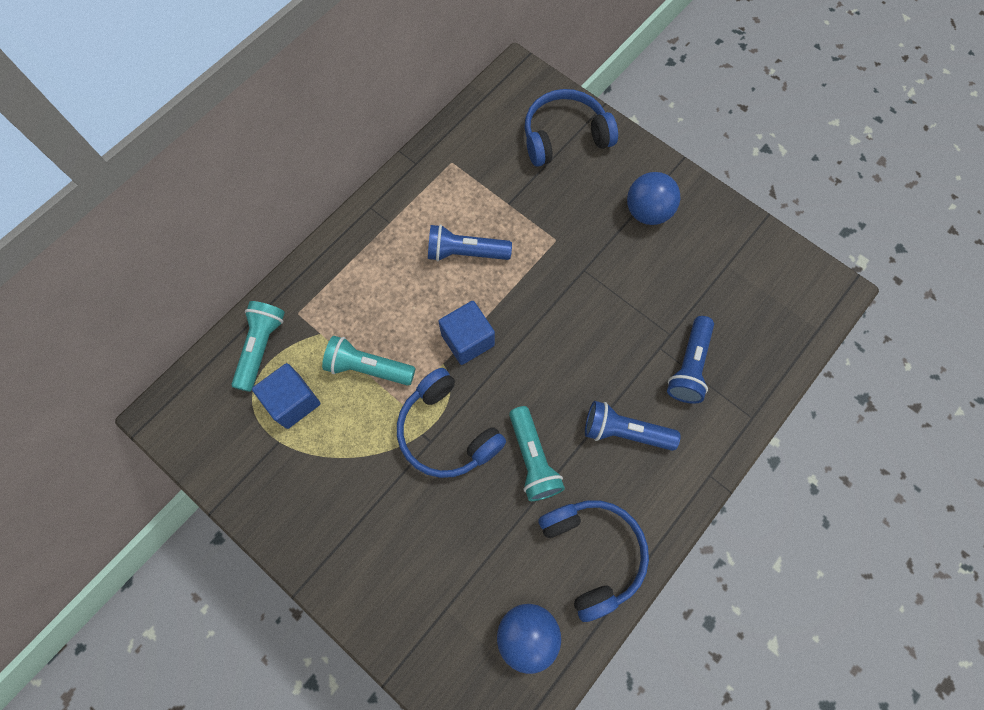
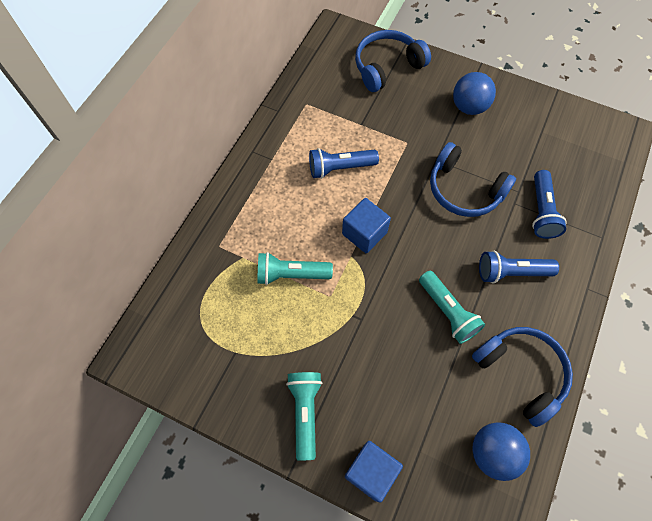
camera: 15 degrees left, 5 degrees down
(261, 347) = (196, 280): turquoise flashlight -> turquoise flashlight (305, 412)
(293, 401) = (237, 317): blue cube -> blue cube (371, 472)
(447, 431) = (372, 308): blue headphones -> blue headphones (464, 189)

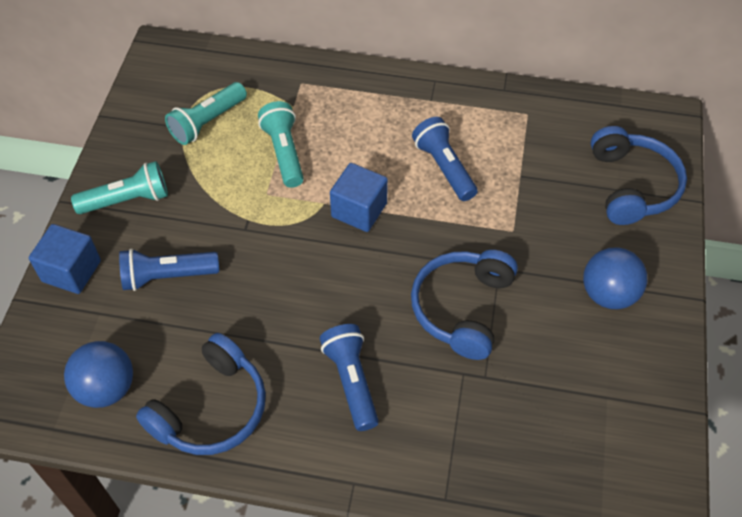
camera: 75 degrees right, 10 degrees down
(387, 67) = (631, 185): blue headphones -> blue headphones turned 45 degrees clockwise
(448, 311) = (276, 315): turquoise flashlight -> turquoise flashlight (207, 122)
(541, 211) = (462, 410): blue flashlight -> blue flashlight (167, 276)

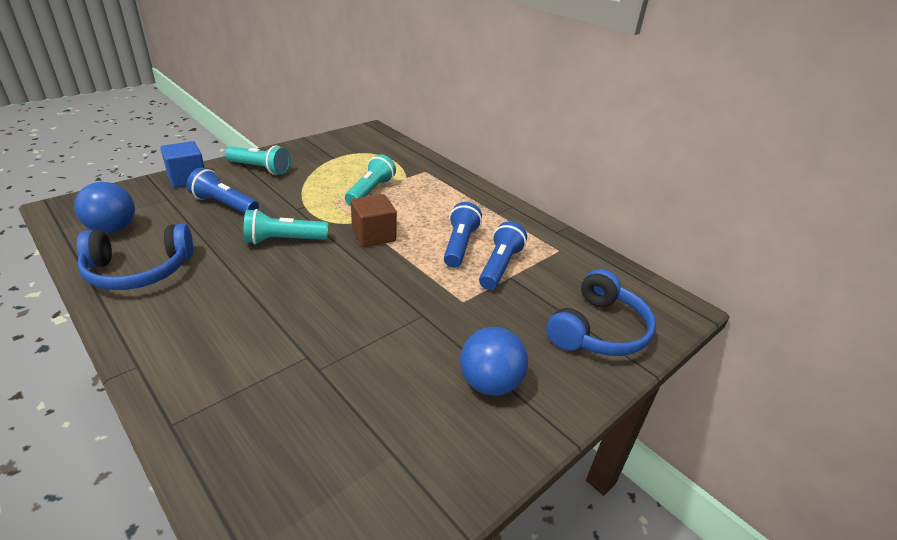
camera: 35 degrees right, 20 degrees down
(207, 122) = (349, 162): turquoise flashlight -> turquoise flashlight (284, 240)
(351, 381) = (231, 310): blue flashlight -> blue flashlight (499, 266)
(359, 210) = (373, 235): blue cube -> brown cube
(462, 308) = (363, 320): blue headphones -> none

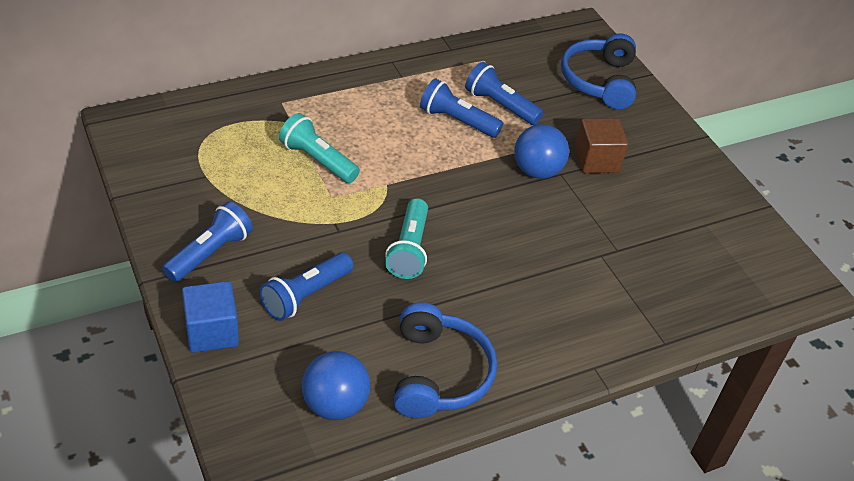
camera: 75 degrees left, 10 degrees up
(260, 168) = (210, 253): turquoise flashlight -> blue flashlight
(373, 235) = (420, 177): brown cube -> brown cube (596, 160)
(490, 383) = (648, 158): blue ball -> blue ball (537, 171)
(598, 330) = (599, 81): blue headphones -> blue headphones turned 135 degrees counterclockwise

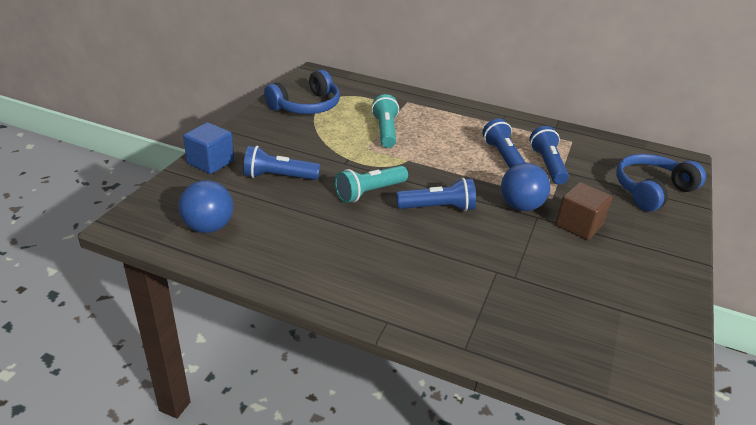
camera: 50 degrees right, 10 degrees down
(210, 253) = (265, 135): blue flashlight -> blue flashlight (438, 208)
(438, 374) = (284, 253): blue headphones -> blue headphones (306, 106)

